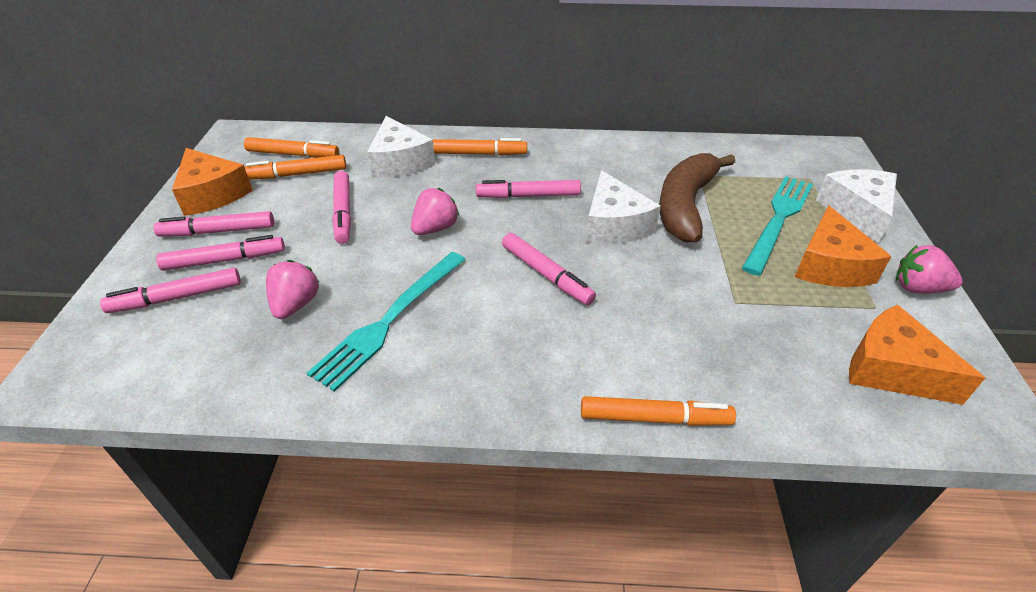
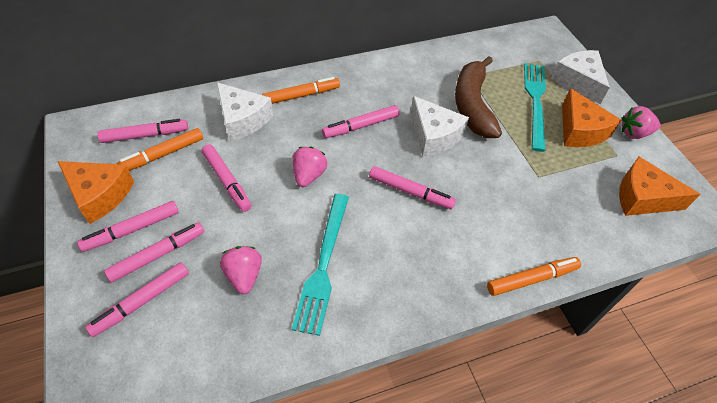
camera: 25 degrees left, 10 degrees up
(293, 154) = (145, 135): orange marker -> pink marker

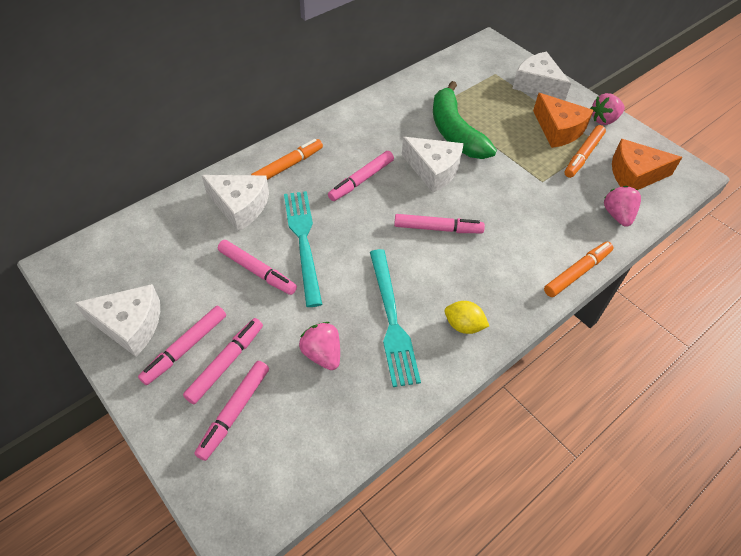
camera: 20 degrees left, 0 degrees up
(99, 195) = (130, 325): orange cheese -> white cheese
(145, 135) = (145, 251): pink marker -> none
(162, 155) = (175, 265): orange marker -> orange marker (583, 155)
(309, 175) = (335, 241): pink strawberry -> pink strawberry (617, 215)
(389, 294) = (463, 325): none -> yellow lemon
(472, 105) = (455, 132): brown banana -> green banana
(535, 102) = (509, 113): turquoise fork -> turquoise fork (303, 241)

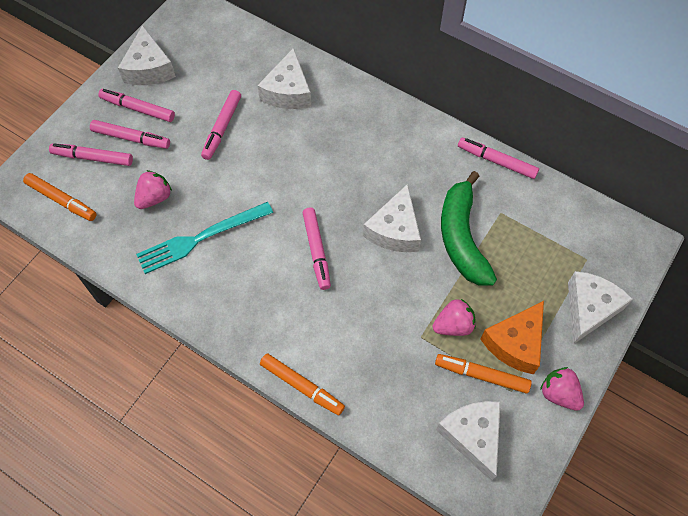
camera: 75 degrees right, 10 degrees up
(288, 166) = (350, 109): orange marker -> orange marker (62, 200)
(303, 241) = (264, 149): turquoise fork -> none
(361, 180) = (355, 172): pink marker -> pink marker (496, 161)
(455, 132) = (462, 238): green banana -> green banana turned 60 degrees counterclockwise
(463, 325) = (210, 295): yellow lemon -> none
(617, 215) = (398, 421): pink strawberry -> pink strawberry (453, 325)
(634, 175) = (472, 436): orange cheese -> white cheese

